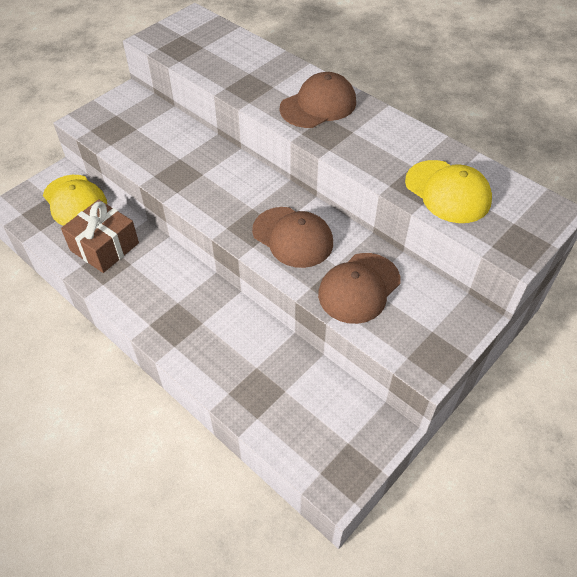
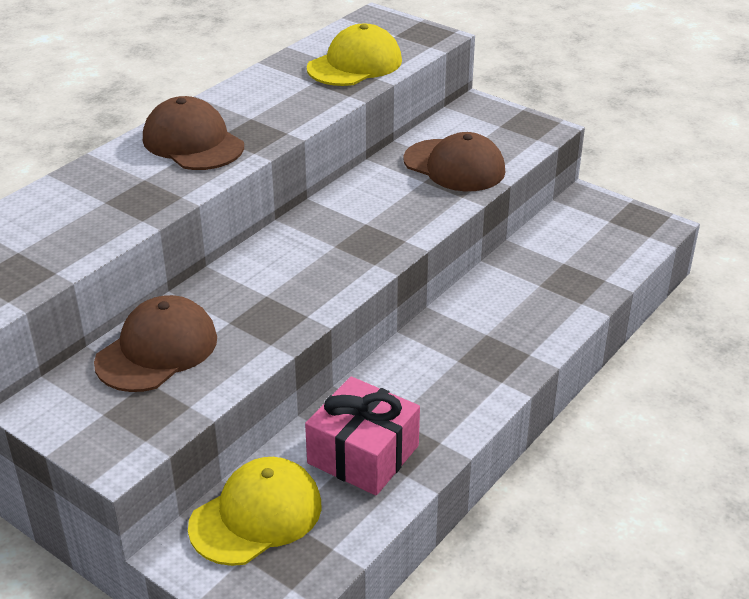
camera: 95 degrees left, 15 degrees down
(104, 247) = (363, 454): brown gift -> pink gift
(293, 237) = (384, 211): brown cap -> brown cap (157, 350)

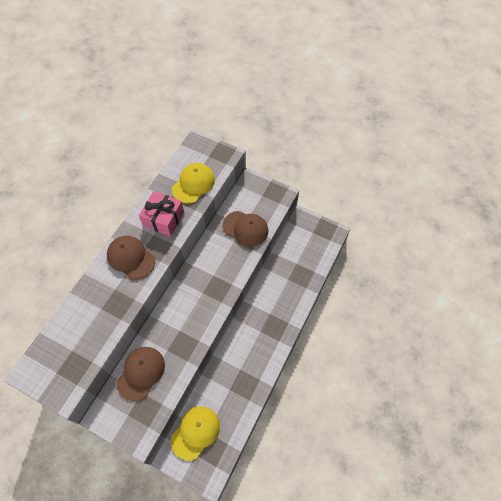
camera: 10 degrees left, 25 degrees up
(363, 454) = (231, 392): pink gift -> pink gift (163, 219)

